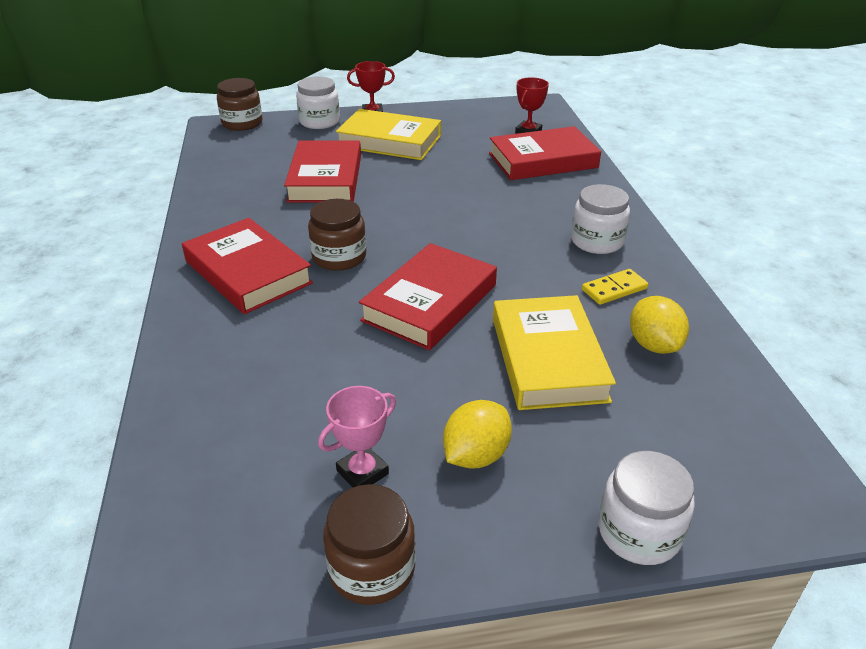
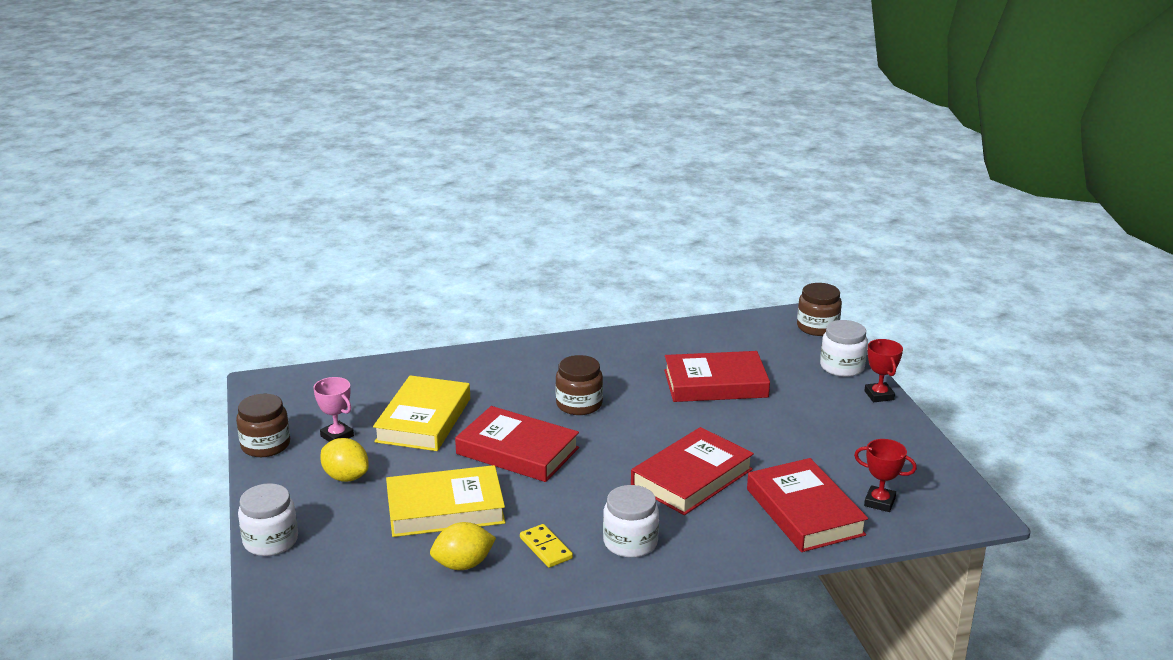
camera: 85 degrees right, 10 degrees down
(248, 272) = (552, 368): red book -> red book (692, 478)
(389, 141) = (812, 411): yellow book -> yellow book (423, 420)

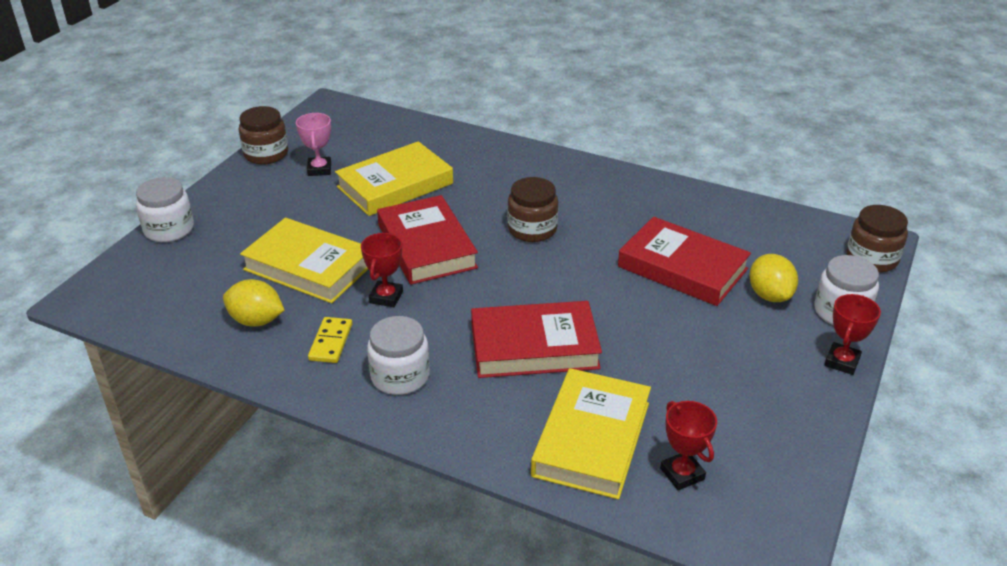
camera: 40 degrees right, 10 degrees up
(346, 477) = (280, 205): yellow lemon -> yellow lemon (769, 295)
(540, 499) = (386, 297): none -> red trophy
(805, 512) = (592, 439): red book -> yellow book

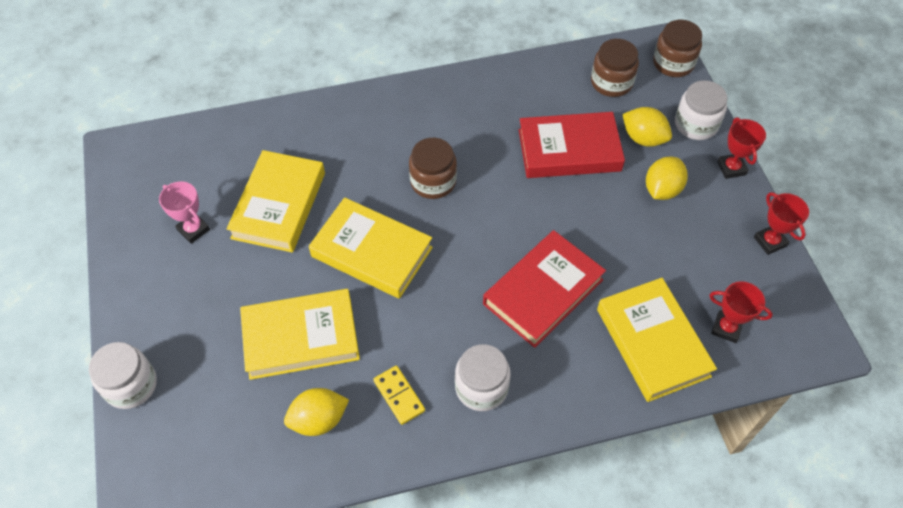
camera: 40 degrees left, 20 degrees up
(266, 154) = (123, 243): brown jar -> brown jar (611, 82)
(386, 297) = (394, 323): red trophy -> red trophy (770, 241)
(427, 246) = (372, 252): red book -> yellow book
(743, 339) = (662, 189): none -> yellow lemon

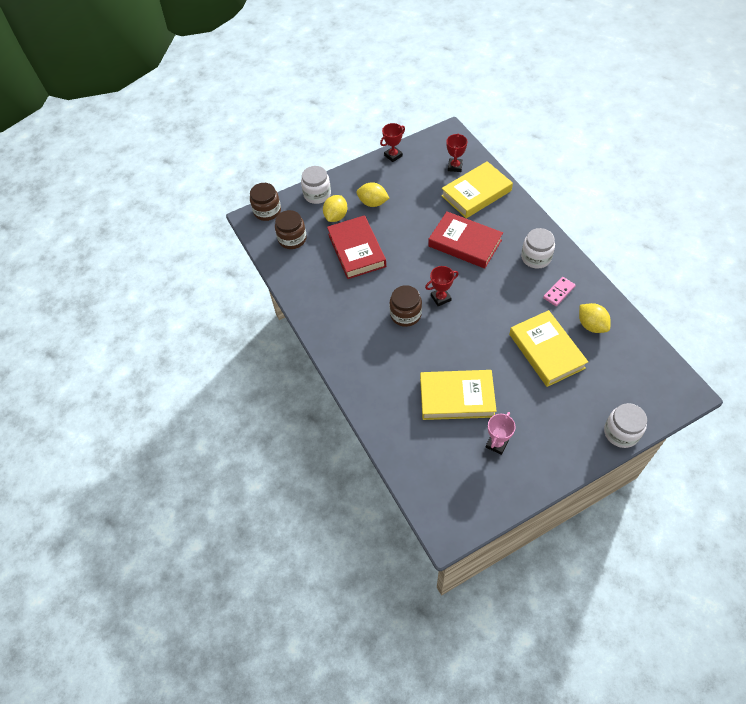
camera: 100 degrees left, 0 degrees up
(372, 252) = (472, 332): yellow book -> none
(399, 396) = (559, 292): yellow domino -> pink domino
(731, 168) = (346, 175): red trophy -> red trophy (440, 298)

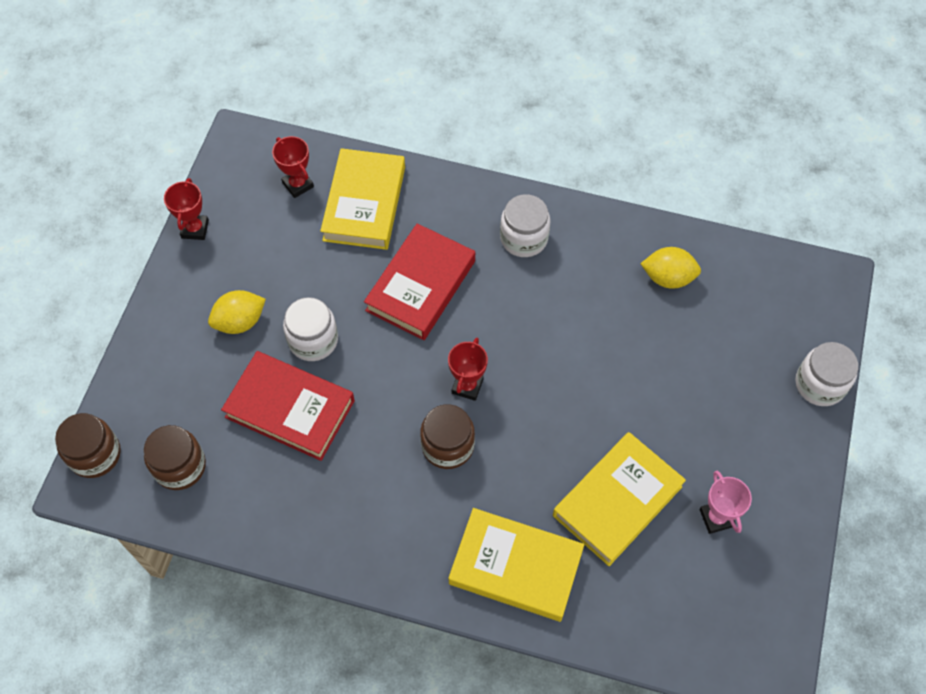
camera: 50 degrees left, 5 degrees up
(317, 194) = (144, 370): white jar -> white jar (313, 340)
(336, 216) = (208, 382): yellow lemon -> none
(465, 243) = (420, 285): red book -> red book turned 45 degrees counterclockwise
(546, 351) = (653, 352): yellow book -> yellow book (515, 567)
(559, 292) = (594, 264): pink domino -> none

